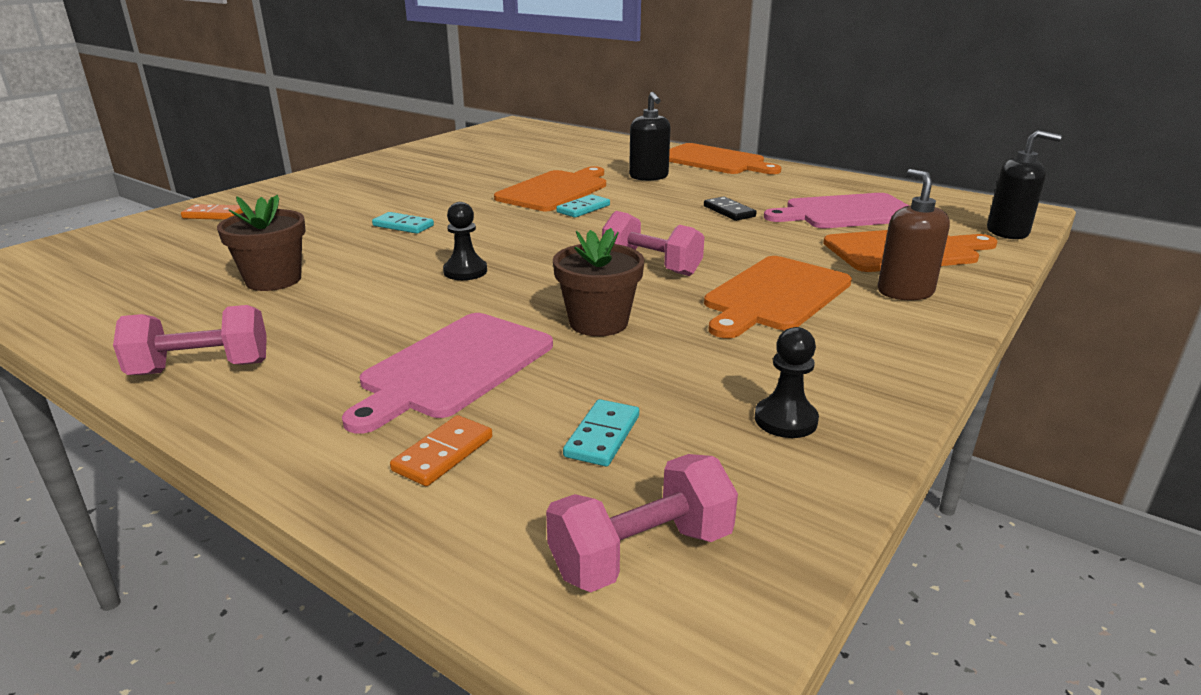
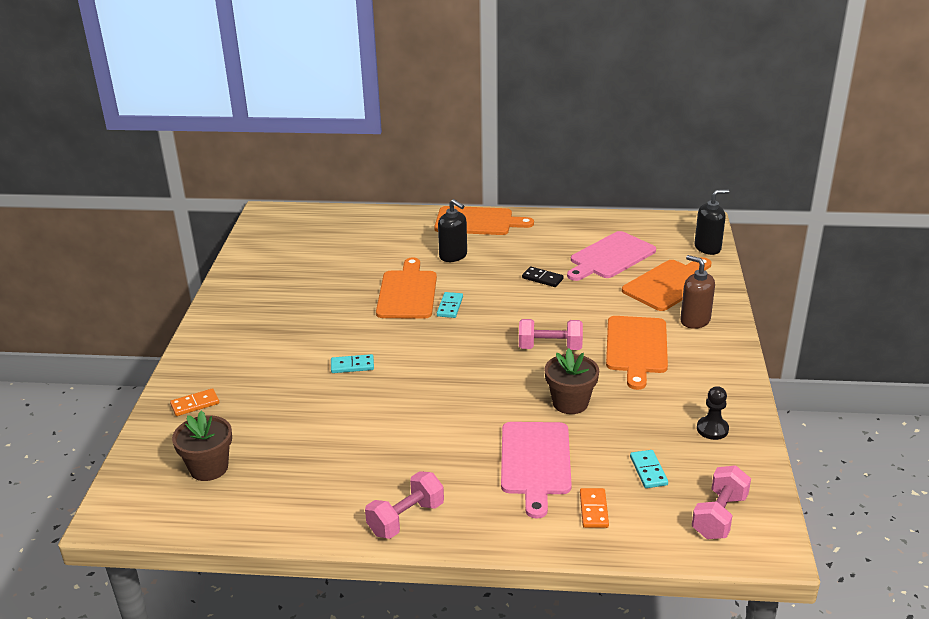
camera: 30 degrees left, 5 degrees up
(273, 280) = (342, 444): brown flower pot -> brown flower pot (209, 468)
(465, 271) = (449, 392): black pawn -> none

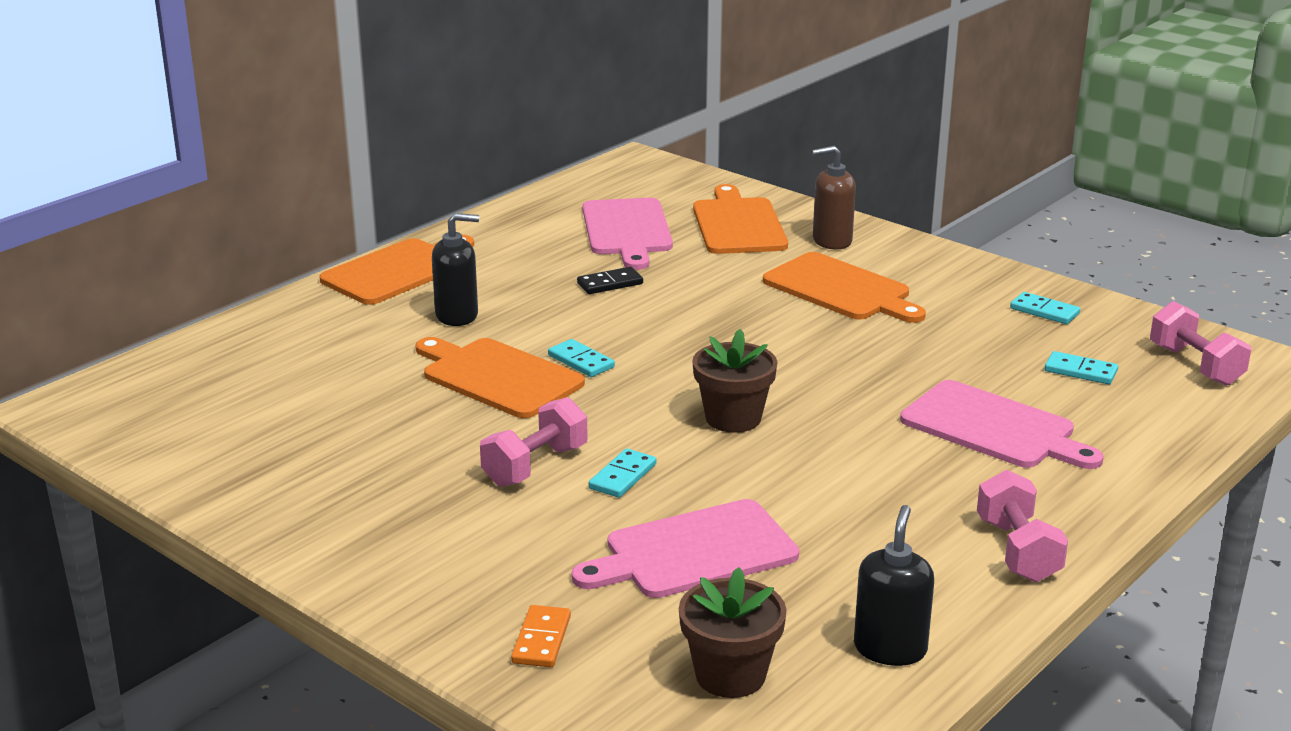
camera: 55 degrees left, 5 degrees down
(304, 414) = (693, 552): none -> pink cutting board
(550, 347) = (770, 335): pink dumbbell -> pink dumbbell (535, 466)
(570, 403) = (901, 365): brown flower pot -> brown flower pot (733, 418)
(593, 510) = (1118, 427): orange domino -> none
(707, 248) = (695, 178): black soap dispenser -> black soap dispenser (890, 649)
(712, 429) = (1044, 311): black pawn -> turquoise domino

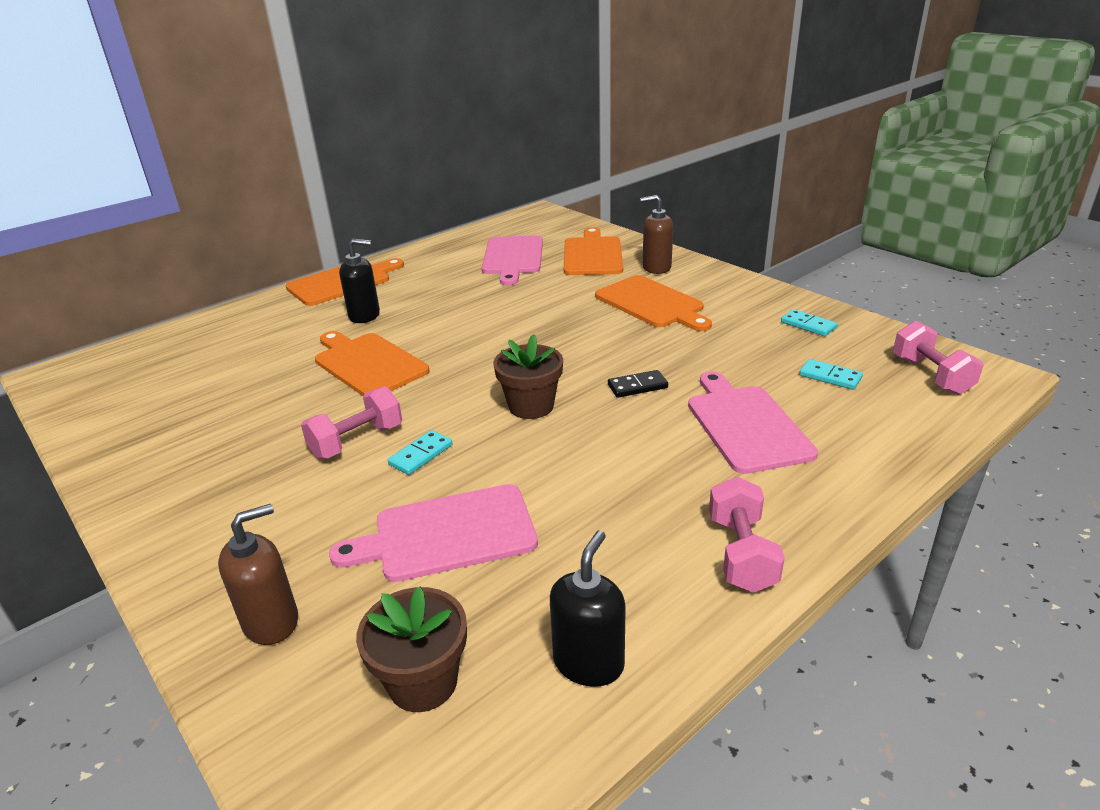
camera: 10 degrees right, 5 degrees up
(541, 640) = (271, 621): orange domino -> brown soap dispenser
(581, 361) = (435, 353): turquoise domino -> none
(610, 283) = (484, 295): black domino -> black domino (637, 386)
(994, 427) = (745, 425): pink cutting board -> pink cutting board turned 150 degrees counterclockwise

